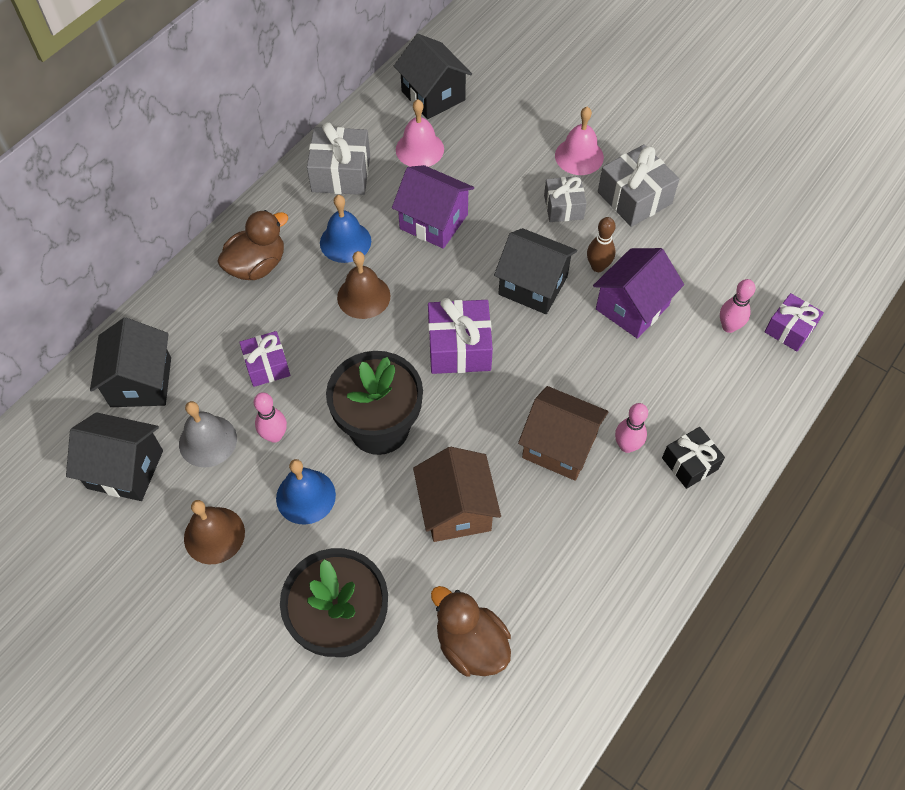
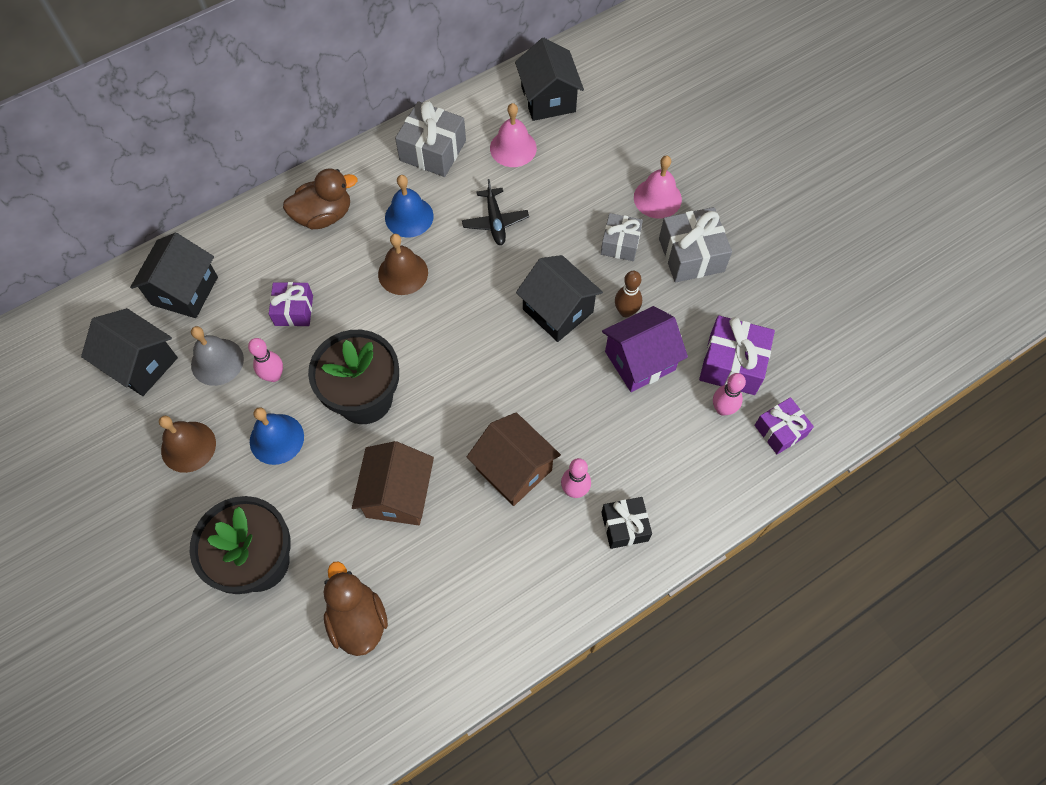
camera: 20 degrees right, 5 degrees up
(433, 221) = (495, 221): purple house -> black plane
(459, 347) = (466, 348): purple gift -> purple gift (732, 364)

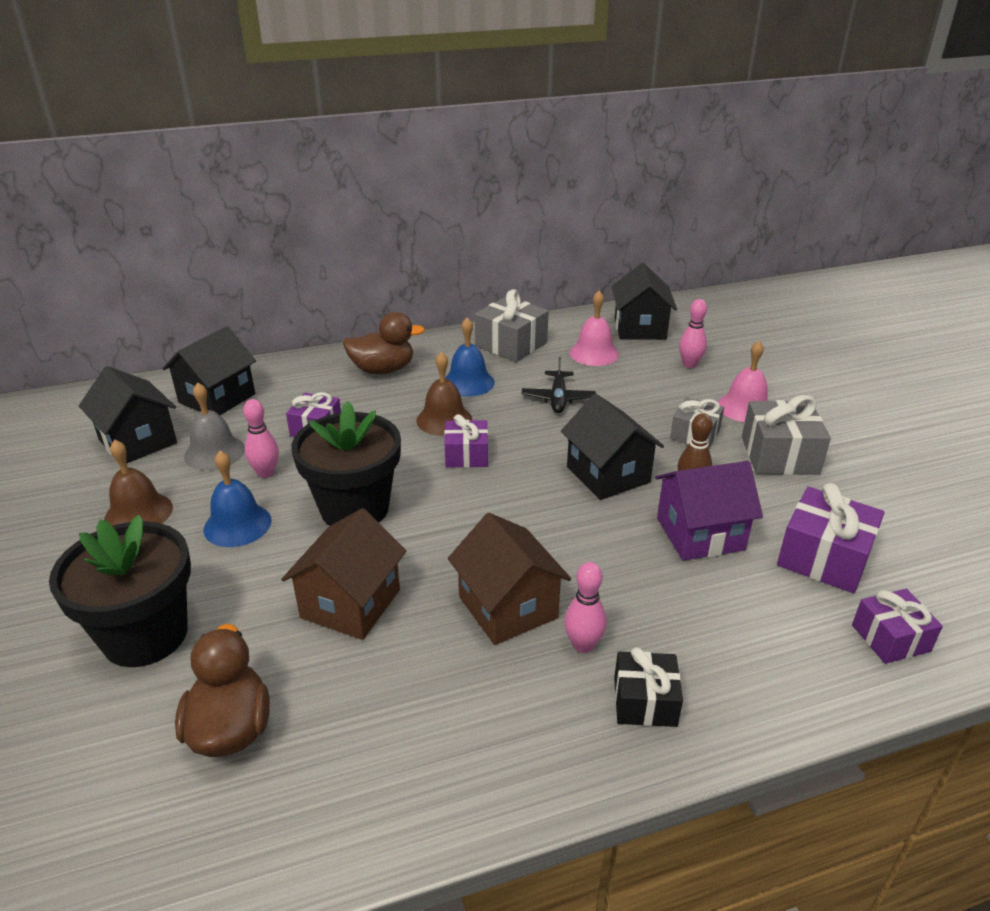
camera: 15 degrees right, 30 degrees down
(436, 314) = (466, 455): none -> purple gift
(722, 409) = (807, 600): pink bowling pin -> pink bowling pin (689, 365)

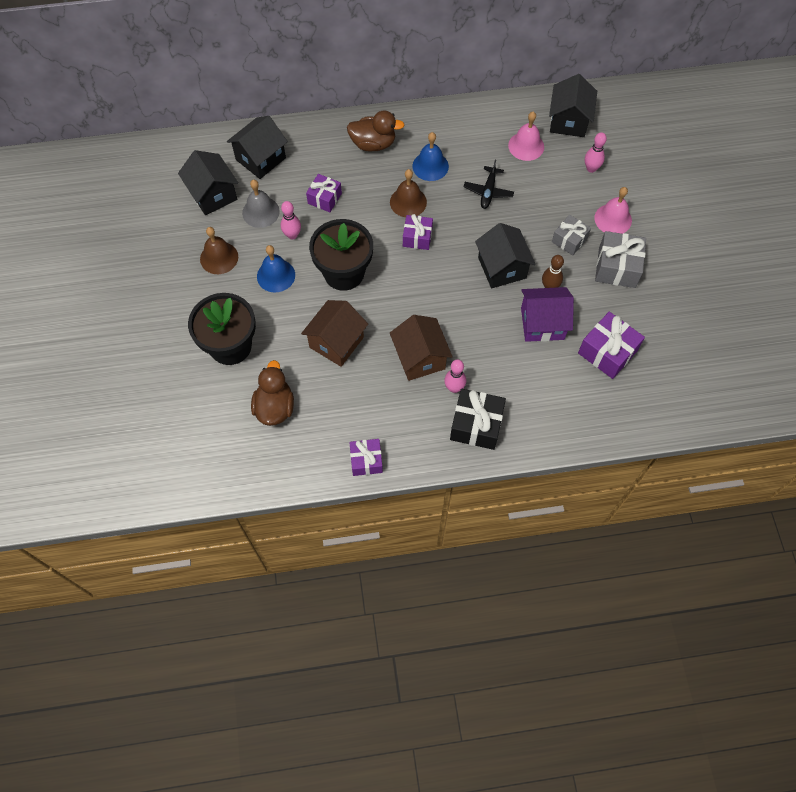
camera: 10 degrees right, 30 degrees up
(511, 344) = (468, 127): grey gift -> none
(645, 701) = (476, 425): black gift -> black gift, size x1.54
(890, 638) = (618, 409): purple gift -> purple gift (366, 461)

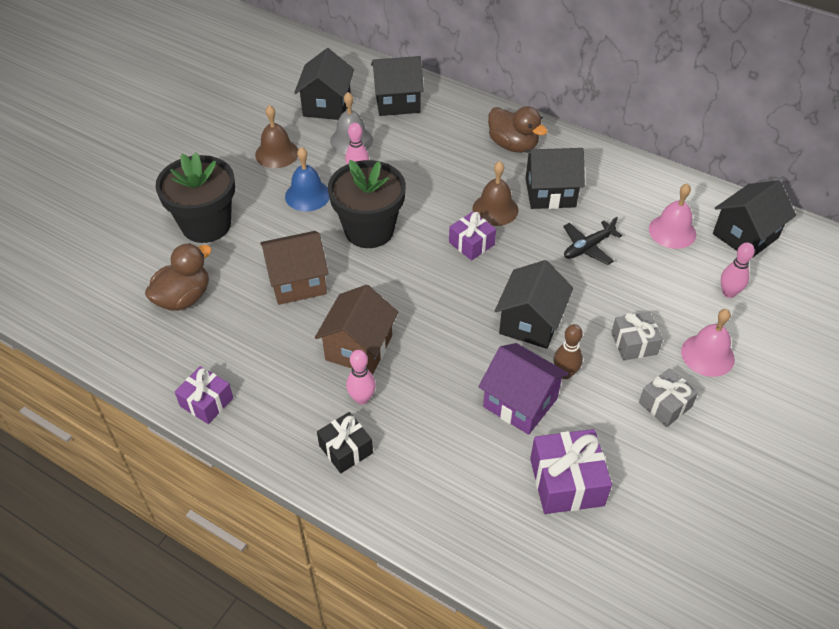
camera: 40 degrees right, 15 degrees down
(324, 198) = (419, 162): purple gift -> none
(430, 166) = (550, 193): blue bell -> black house
(476, 425) = (346, 449): black gift -> black gift, size x0.65
(617, 267) = (665, 405): grey gift -> grey gift, size x0.65

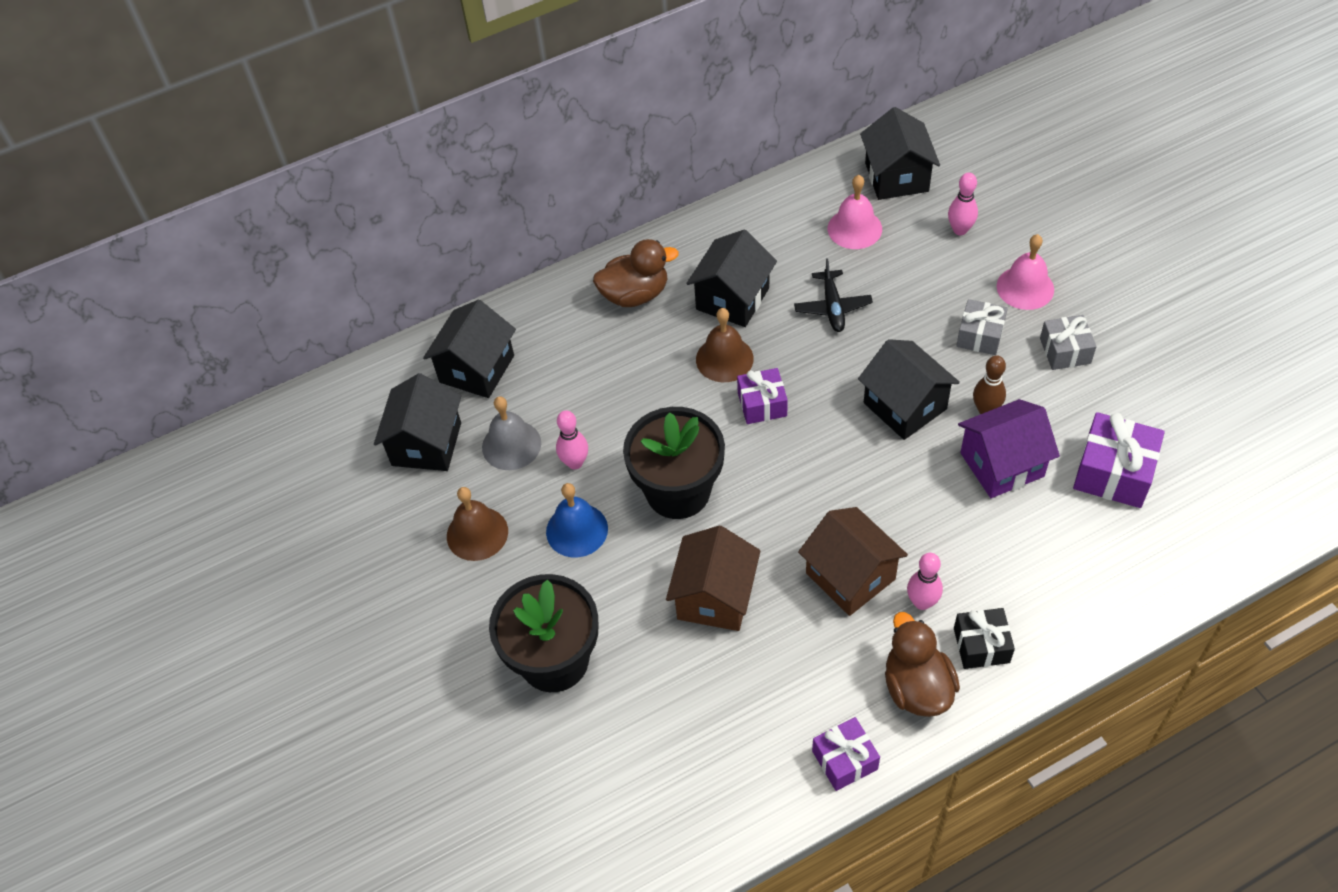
camera: 55 degrees left, 5 degrees up
(183, 298) = (666, 729): brown duck -> brown duck (917, 687)
(327, 105) = (426, 444): black house -> black house turned 60 degrees clockwise

